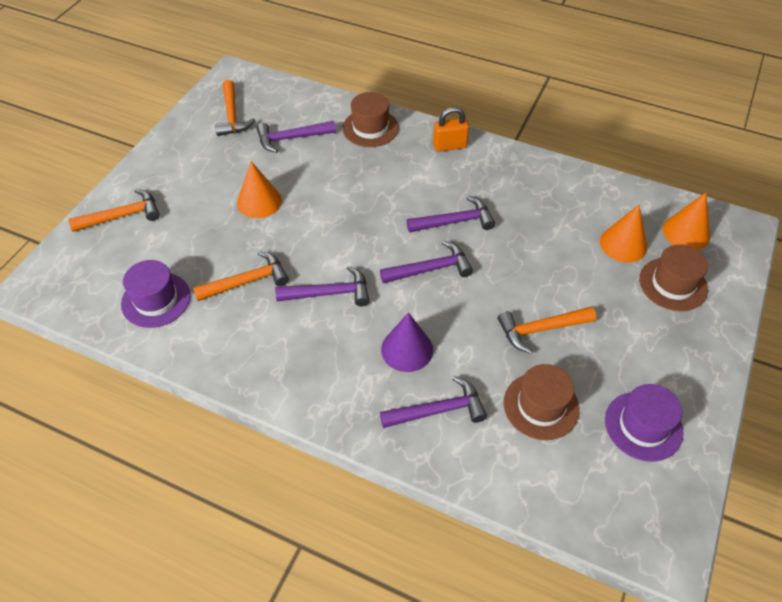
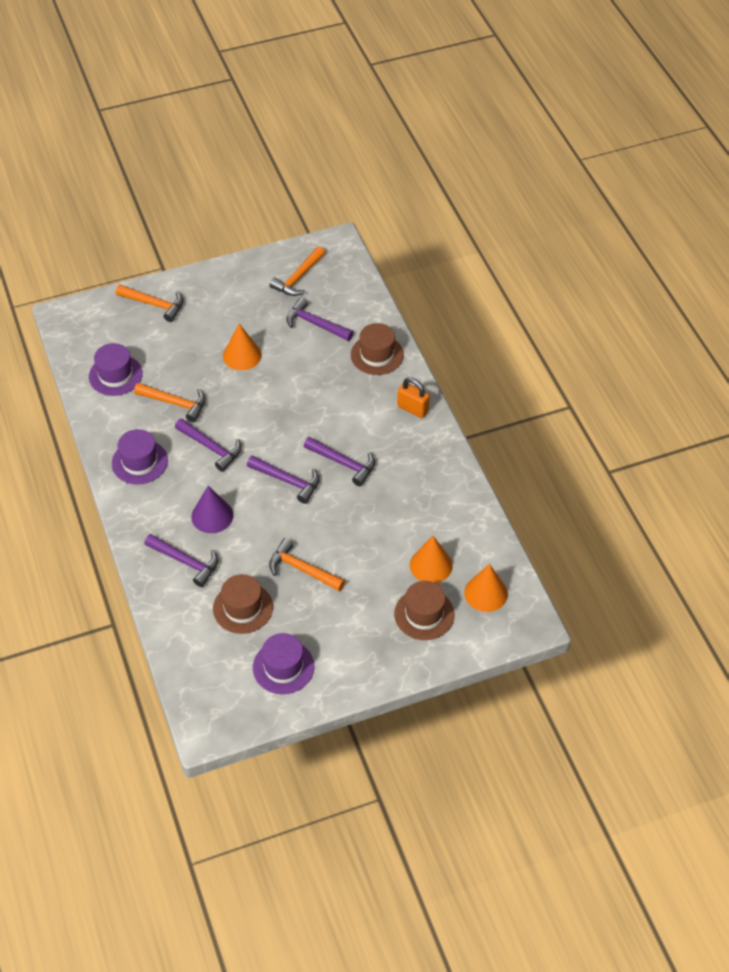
camera: 45 degrees right, 0 degrees up
(278, 357) = (139, 462): none -> purple hat

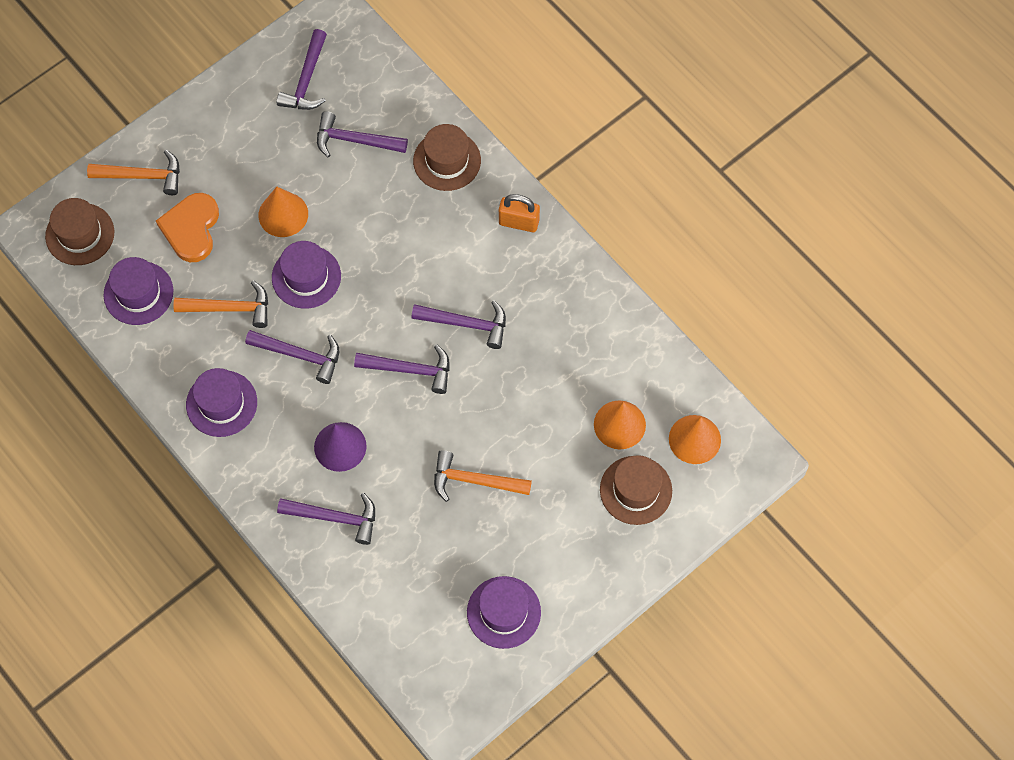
camera: 20 degrees left, 15 degrees up
(172, 346) = (191, 228): none -> orange heart
(240, 399) = (306, 277): none -> purple hat
(243, 608) = (426, 554): brown hat -> brown hat (80, 234)
(298, 278) = (306, 80): orange hammer -> purple hammer

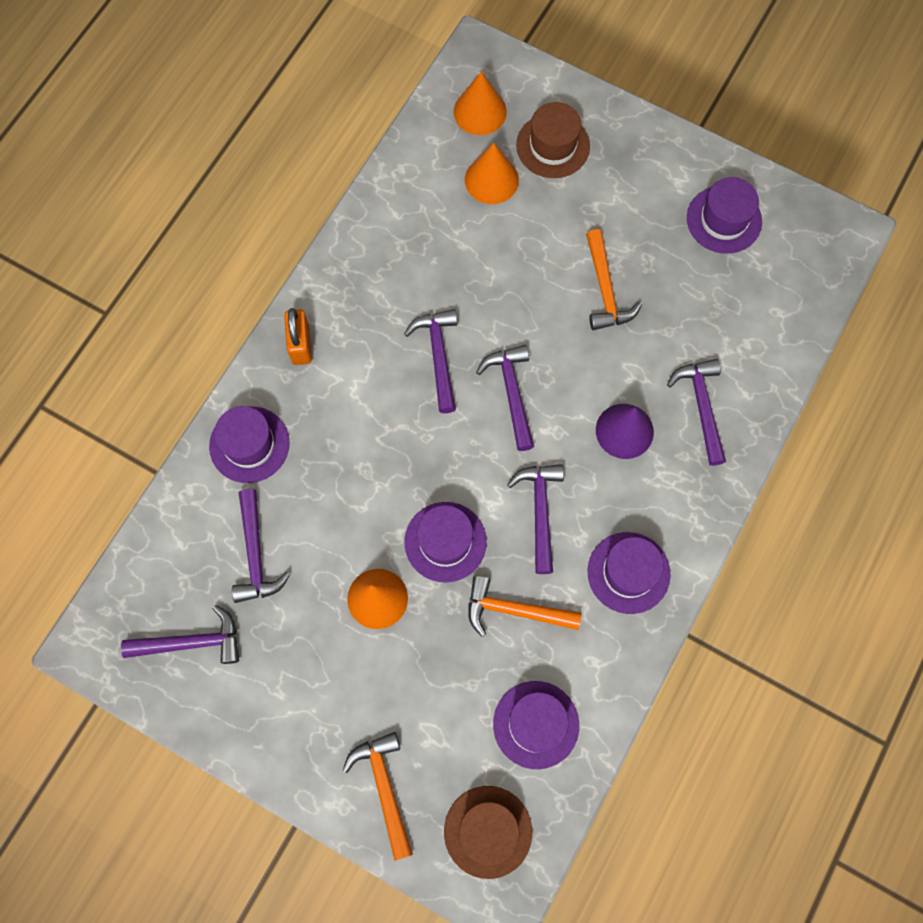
camera: 110 degrees left, 5 degrees up
(191, 228) = (432, 698): orange heart -> none
(230, 308) = (514, 610): orange hammer -> orange hammer turned 60 degrees counterclockwise
(447, 160) = (249, 444): brown hat -> purple hat

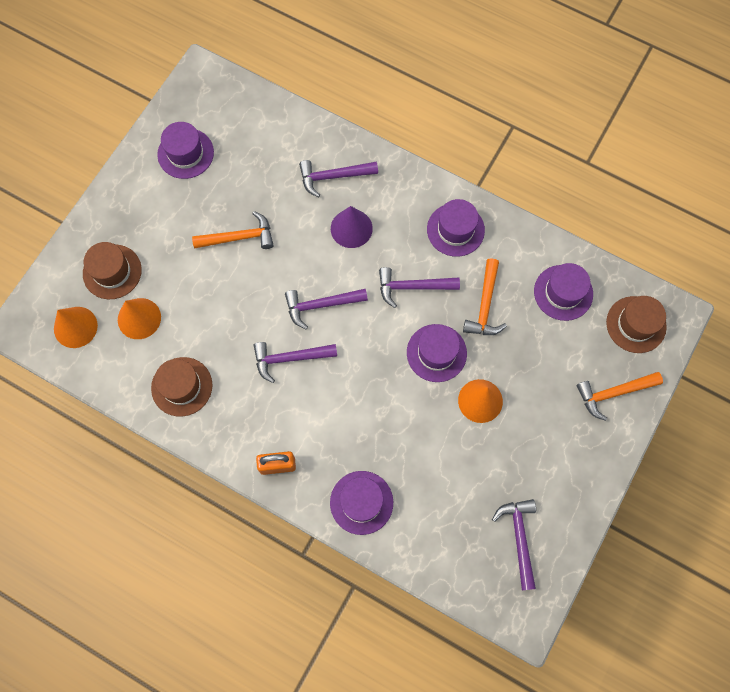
camera: 90 degrees left, 0 degrees up
(256, 555) = (450, 492): purple hammer -> none
(403, 232) = (182, 386): none -> brown hat

